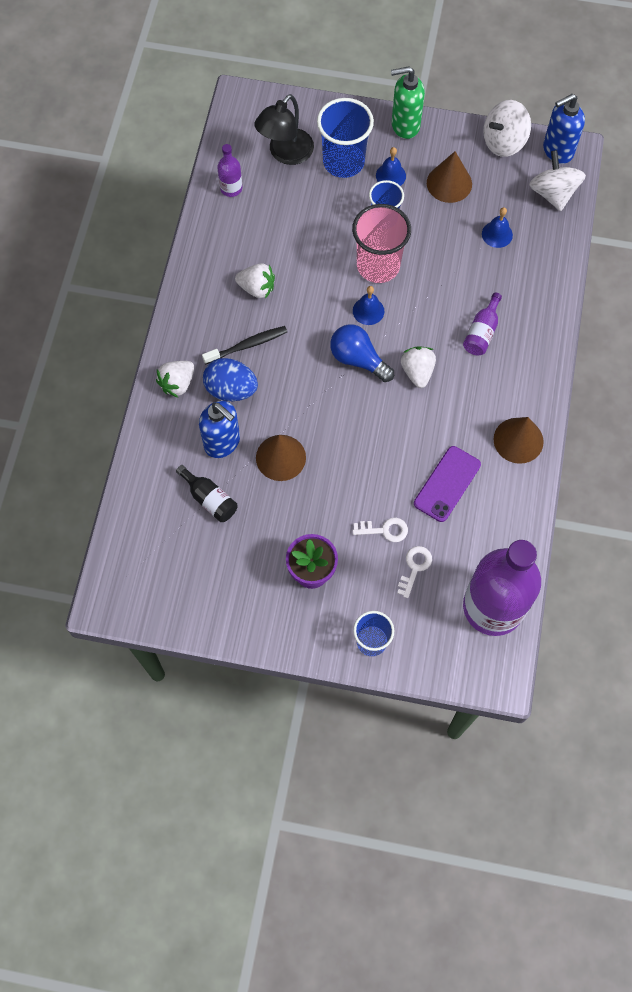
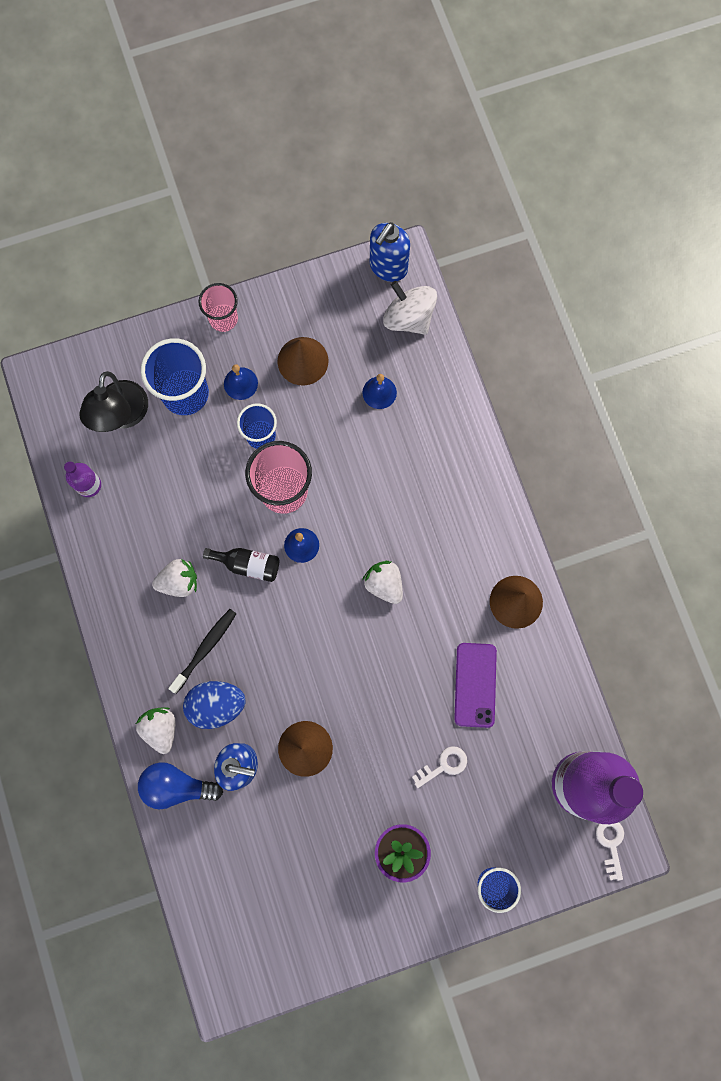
camera: 30 degrees left, 10 degrees up
(177, 384) = (160, 729): white strawberry -> white strawberry turned 150 degrees clockwise
(209, 499) = (262, 831): black bottle -> black bottle (248, 564)
(358, 359) = (321, 603): blue light bulb -> blue light bulb (177, 786)
(405, 125) = (223, 319): green soap dispenser -> pink cup
(414, 567) = (492, 787): white key -> white key (611, 844)
(482, 332) = (422, 507): purple bottle -> none
(503, 142) = (331, 285): white spinning top -> none

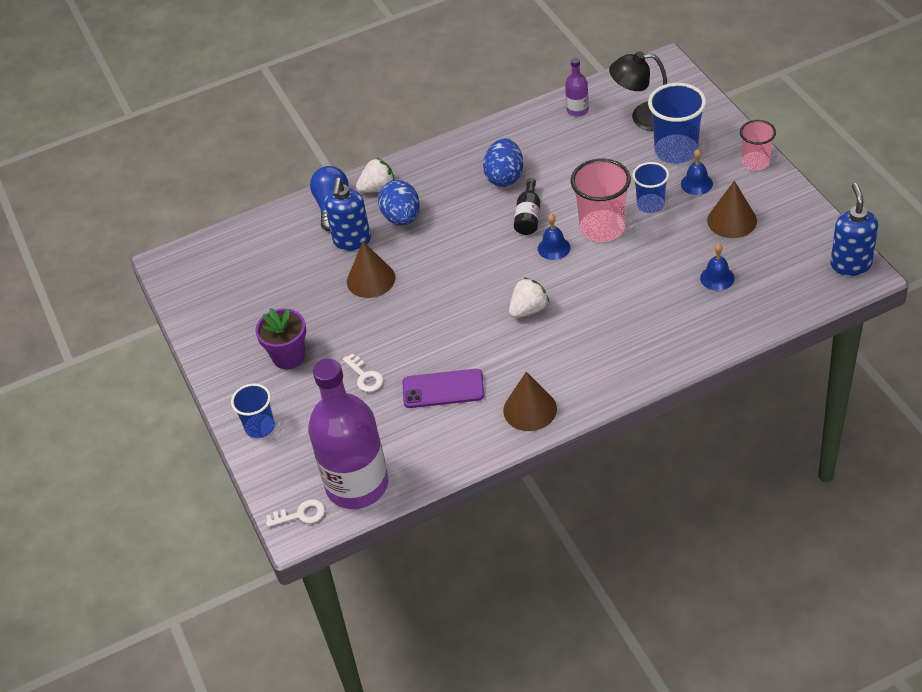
camera: 90 degrees right, 30 degrees down
(179, 582) = (505, 177): white strawberry -> blue egg
(205, 649) = (448, 202): black toothbrush -> none
(388, 267) = (850, 264): blue soap dispenser -> blue soap dispenser turned 60 degrees clockwise
(409, 318) = (802, 287): white spinning top -> none

